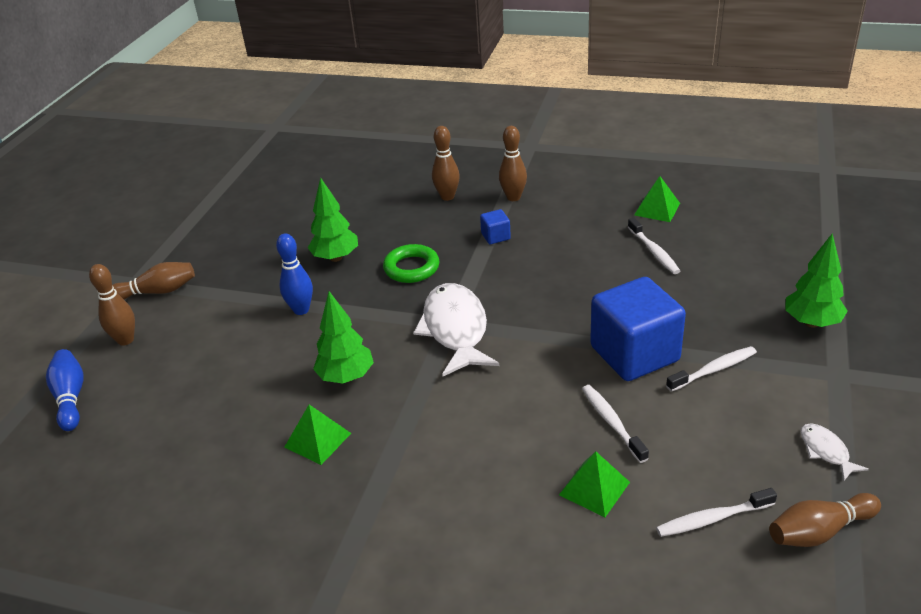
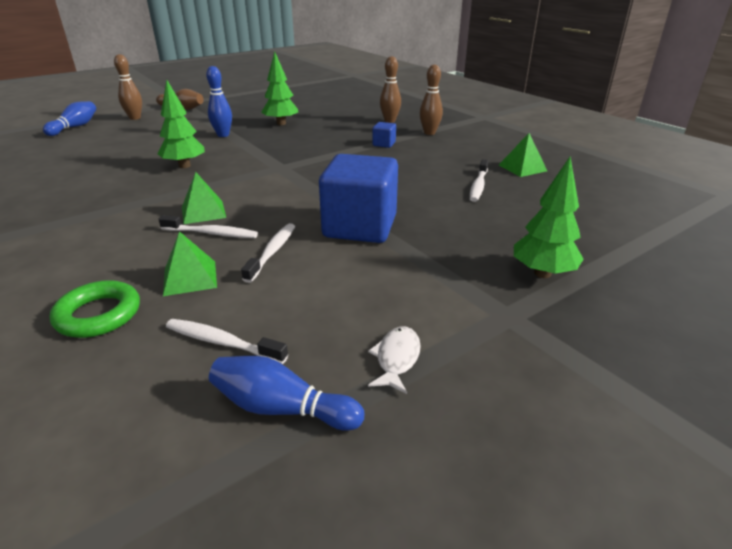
camera: 35 degrees right, 5 degrees down
(317, 440) = (118, 182): green pyramid -> green pyramid (203, 212)
(411, 268) = (309, 140): green ring -> green ring (98, 315)
(455, 329) = (277, 171): white fish -> none
(714, 370) = (401, 261): white toothbrush -> white toothbrush (212, 233)
(819, 531) = (282, 408): brown bowling pin -> blue bowling pin

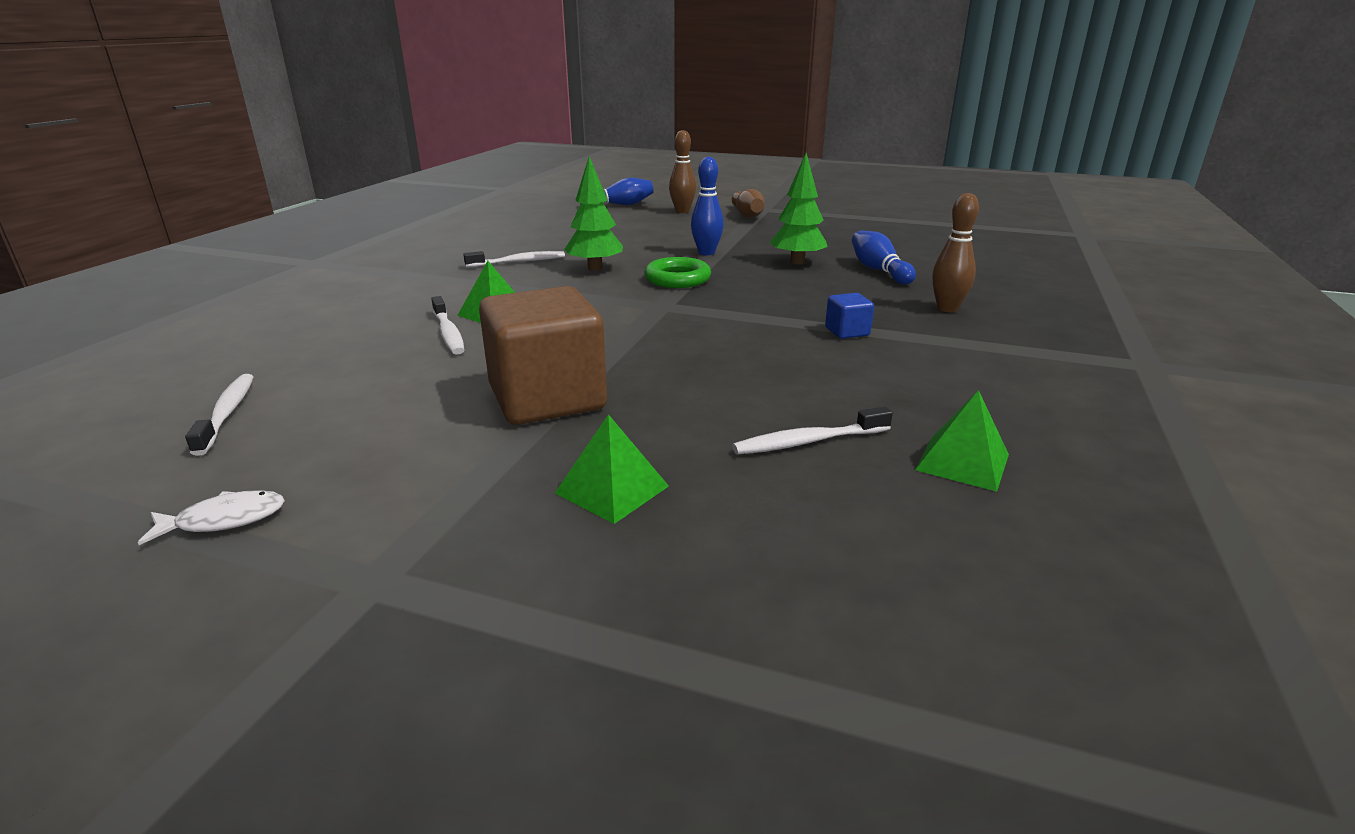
camera: 55 degrees right, 5 degrees down
(98, 315) = (256, 348): green ring -> green ring (677, 279)
(190, 277) = (345, 357): green pyramid -> green pyramid (612, 489)
(272, 252) = (432, 373): white toothbrush -> white toothbrush (519, 262)
(282, 408) = (113, 481): blue bowling pin -> blue bowling pin (878, 270)
(360, 227) = (547, 398): blue cube -> brown cube
(429, 133) = (960, 346): brown bowling pin -> none
(542, 273) = (535, 584): green tree -> none

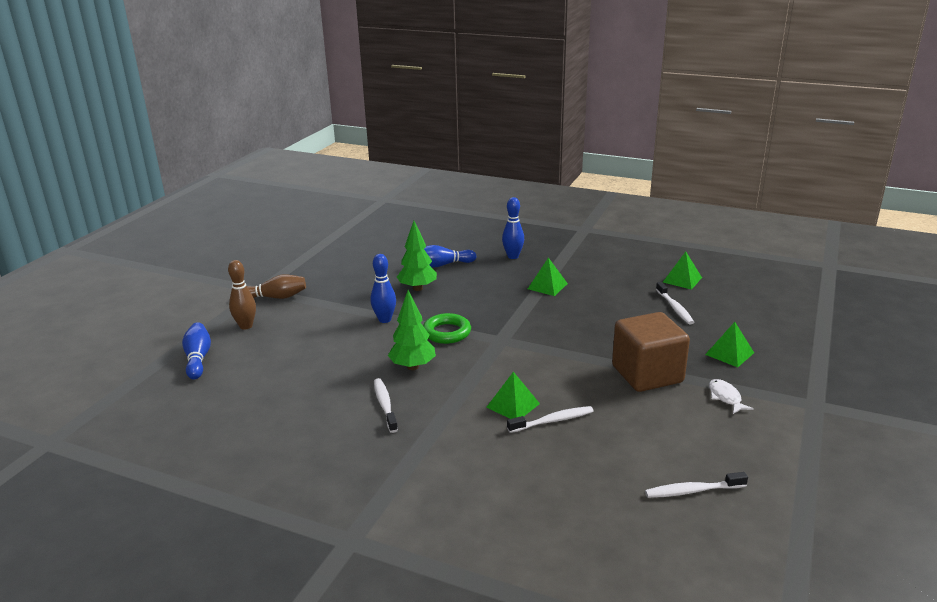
camera: 85 degrees left, 0 degrees up
(224, 520) = (795, 455): white fish -> white fish (725, 397)
(847, 332) = (547, 286): blue cube -> green pyramid
(947, 308) = (513, 256): brown bowling pin -> blue bowling pin

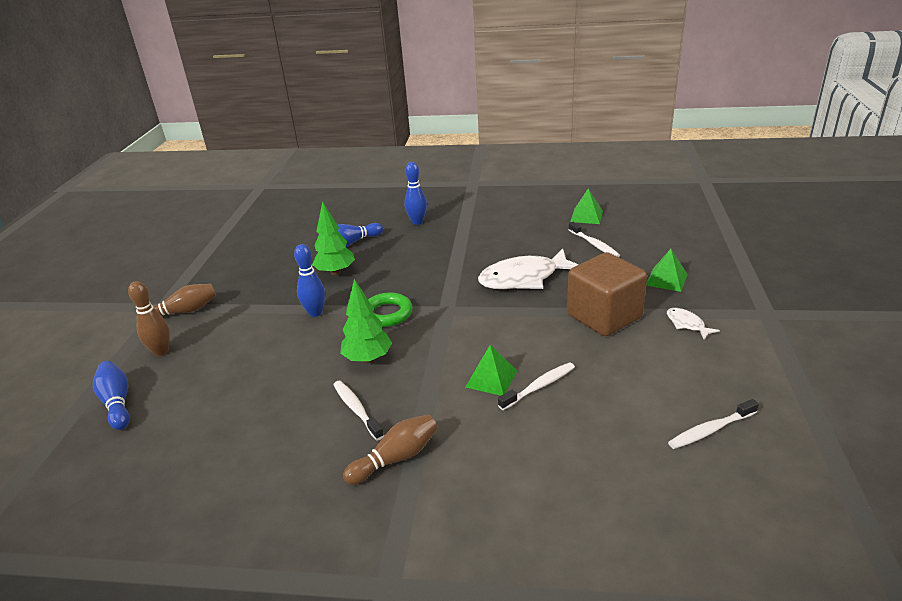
camera: 15 degrees left, 5 degrees up
(400, 449) = (396, 458): none -> brown bowling pin
(547, 286) = (465, 245): green pyramid -> none
(588, 326) = (524, 278): none -> white fish

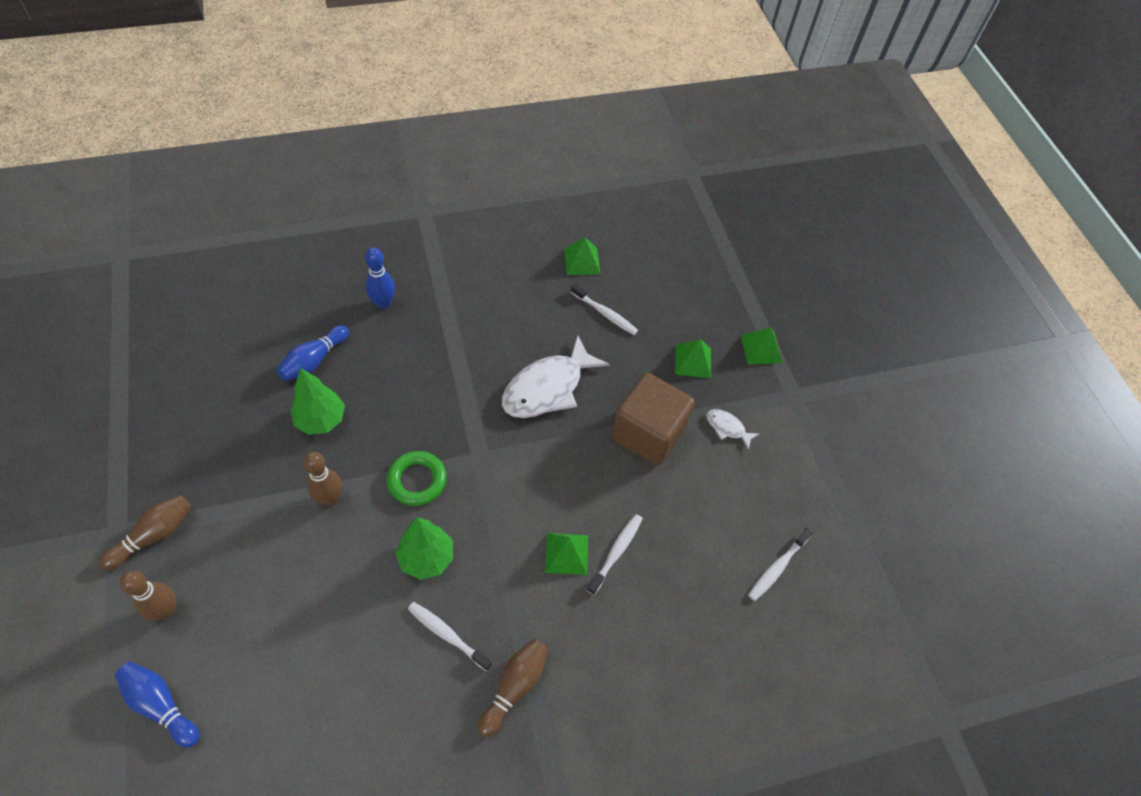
camera: 30 degrees left, 25 degrees up
(315, 313) = (330, 498): blue bowling pin -> brown bowling pin
(740, 280) = (761, 349): none -> green pyramid

